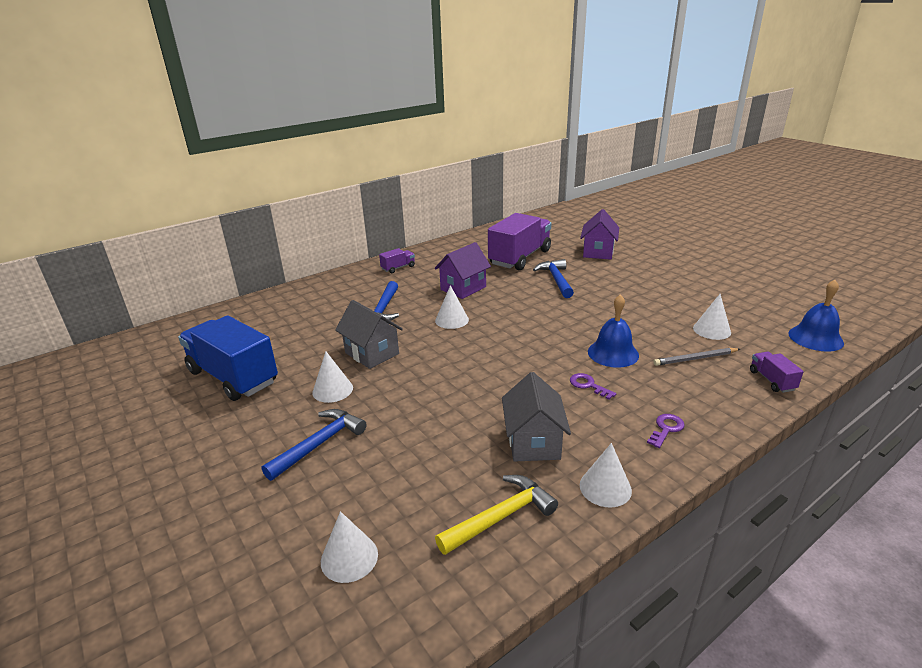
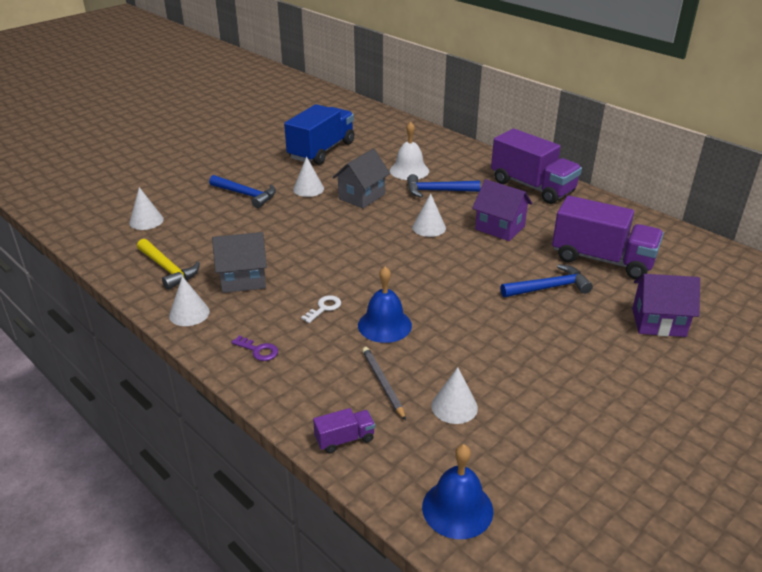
camera: 80 degrees right, 5 degrees up
(329, 322) = (409, 170): none -> white bell
(398, 268) = (532, 187): purple truck -> purple truck, size x2.31
(588, 385) = (324, 308): purple key -> white key

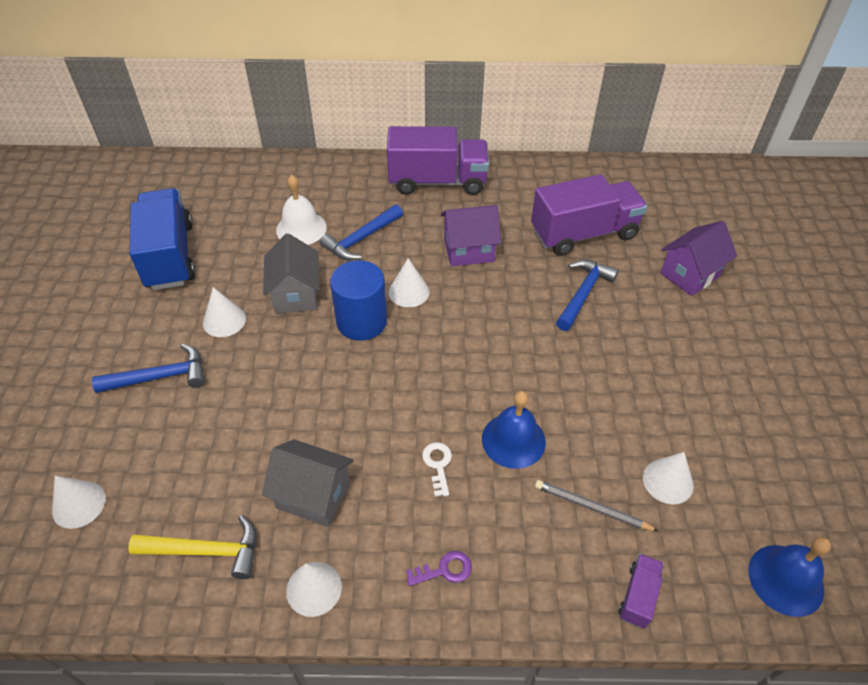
camera: 45 degrees left, 15 degrees up
(243, 280) = (313, 495): grey house -> grey house turned 75 degrees clockwise
(379, 226) = (361, 321): none -> blue cylinder

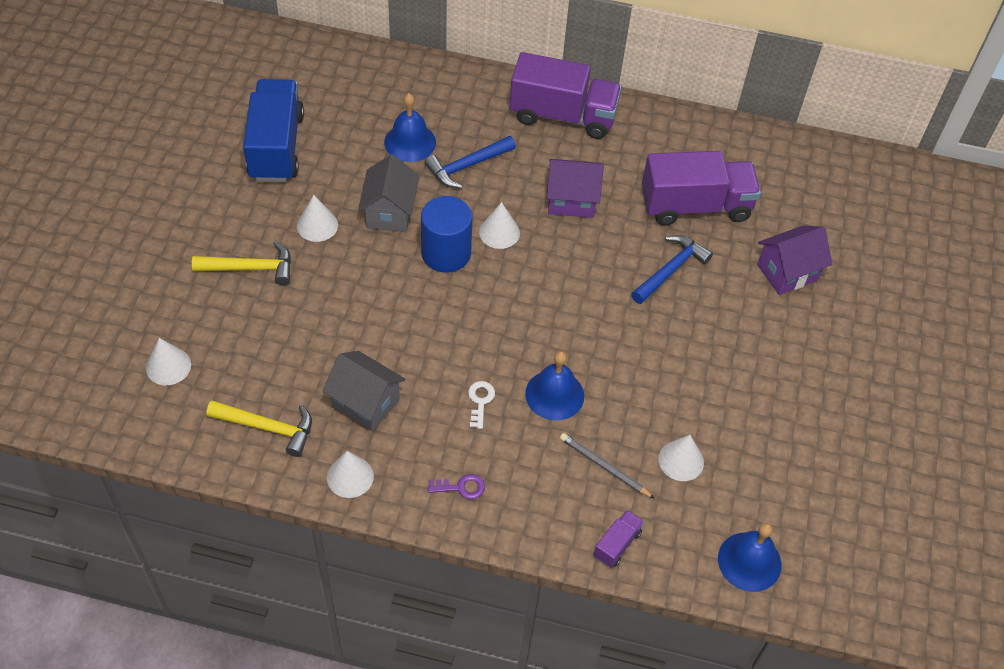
camera: 10 degrees right, 5 degrees up
(160, 377) = (251, 268): blue hammer -> yellow hammer
(301, 228) = (410, 142): white bell -> blue bell

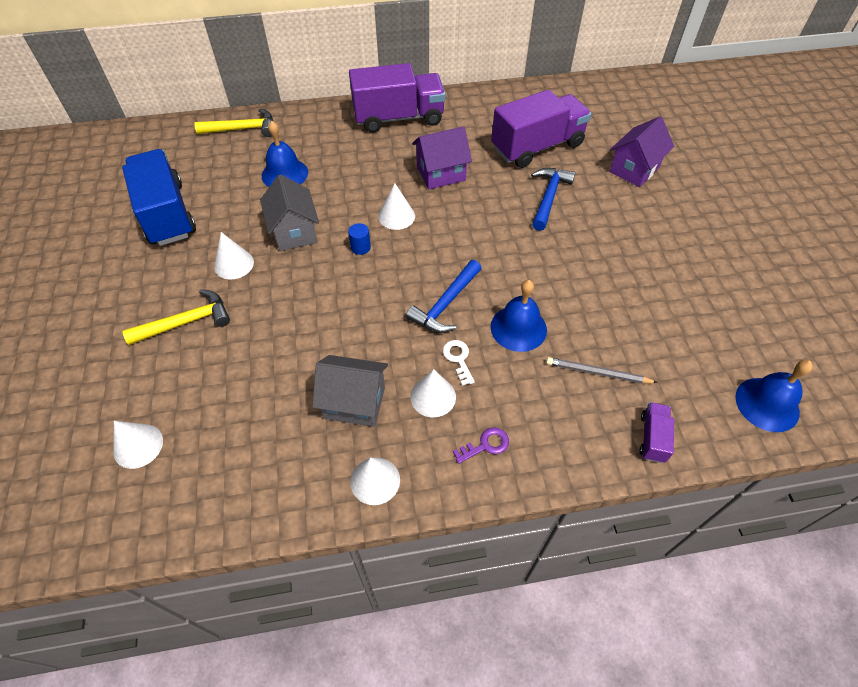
camera: 20 degrees left, 0 degrees up
(268, 428) = (269, 466): yellow hammer -> yellow hammer (242, 129)
(446, 253) = (360, 247): blue cylinder -> blue cylinder, size x0.43
(467, 166) = (342, 176): blue hammer -> blue hammer (445, 304)
(681, 460) = (655, 341): white cone -> white cone (433, 396)

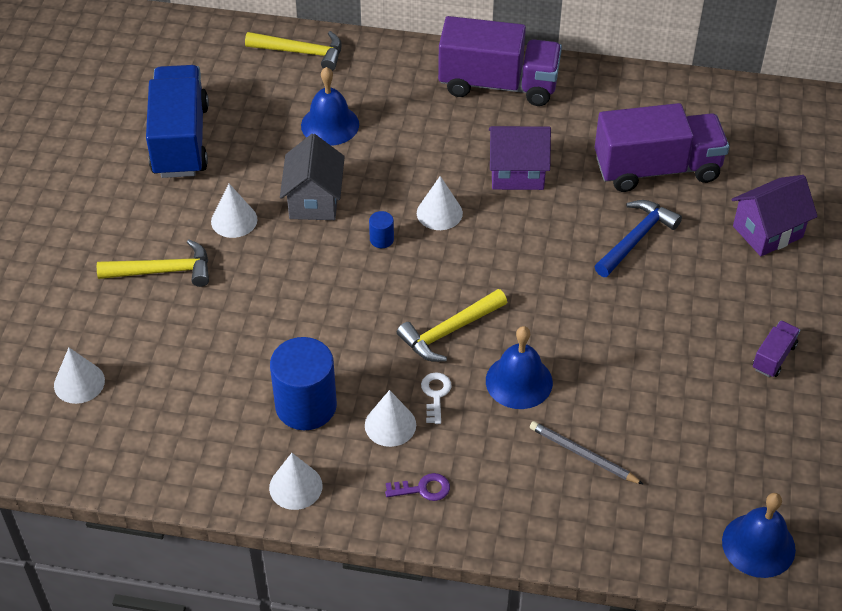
camera: 20 degrees right, 5 degrees down
(354, 402) = (306, 406): grey house -> blue cylinder
(445, 304) = (449, 331): blue hammer -> yellow hammer
(652, 438) = (606, 537): purple truck -> purple truck (774, 357)

